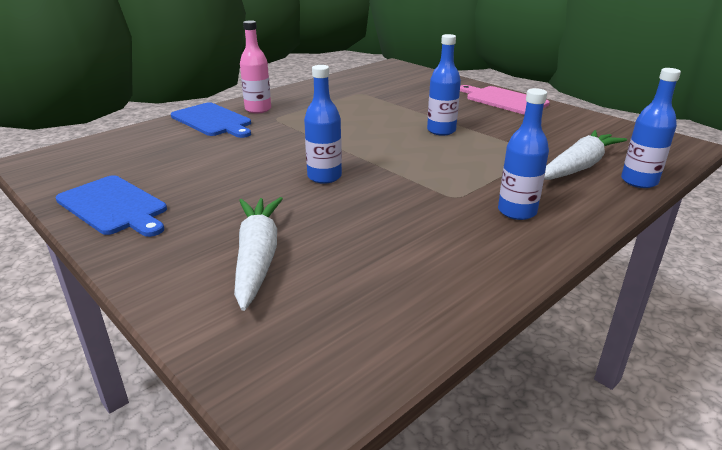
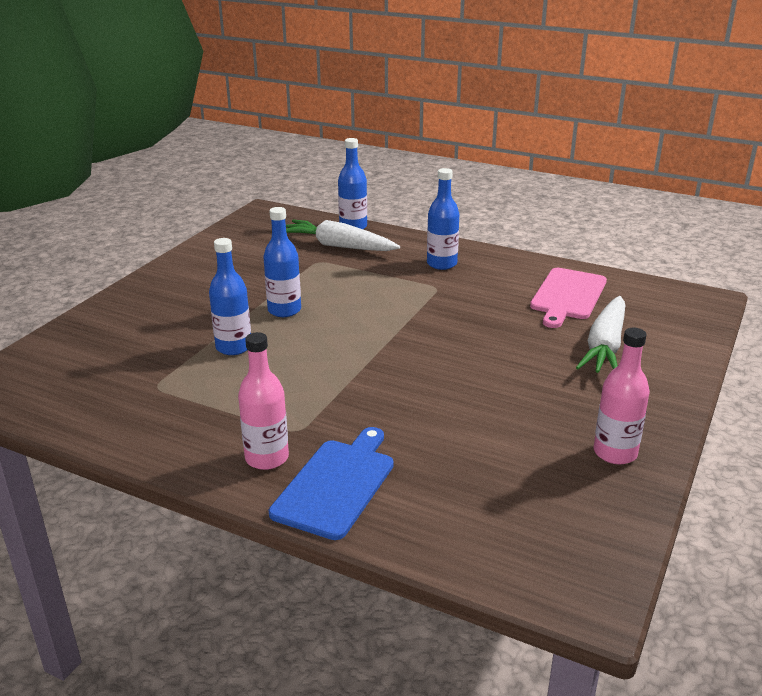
camera: 110 degrees left, 0 degrees up
(114, 206) = (615, 453): blue cutting board -> pink bottle
(257, 258) = (605, 346): white carrot -> white carrot turned 45 degrees counterclockwise
(324, 177) = (448, 351): blue bottle -> blue bottle (233, 347)
(504, 100) = (160, 286): pink cutting board -> pink cutting board (568, 296)

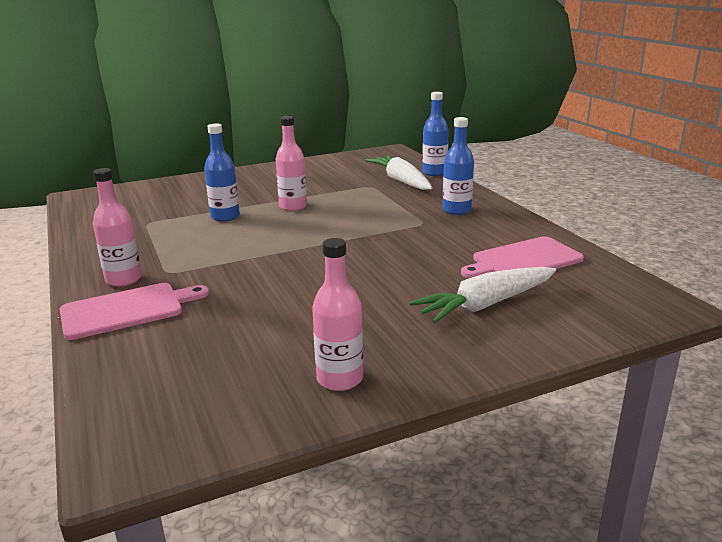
camera: 40 degrees right, 5 degrees down
(284, 310) = (293, 207): blue bottle -> pink bottle
(336, 484) = (127, 310): blue cutting board -> pink cutting board

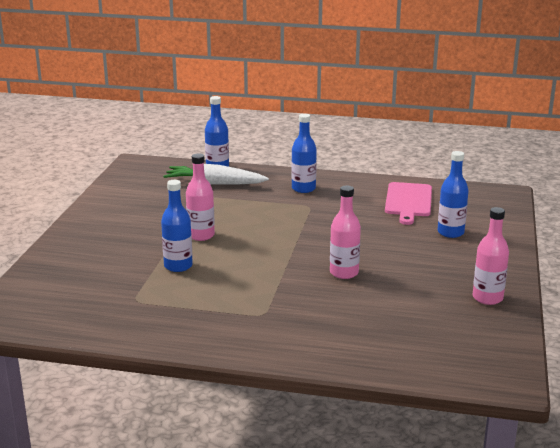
camera: 55 degrees left, 0 degrees up
(124, 279) = (251, 334): pink bottle -> pink bottle (344, 273)
(127, 310) = (311, 343): pink cutting board -> none
(485, 305) = (450, 232): white carrot -> blue bottle

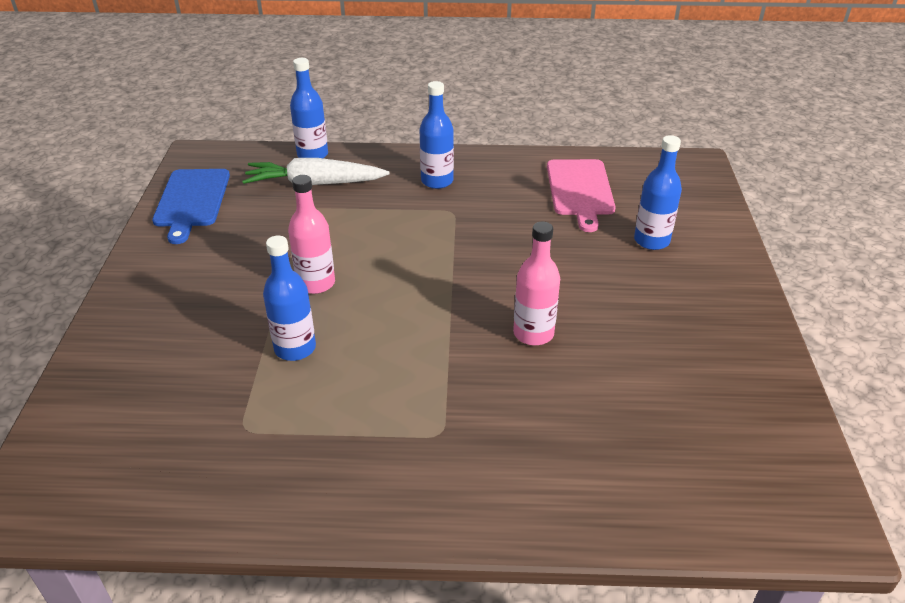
camera: 10 degrees left, 15 degrees up
(126, 187) = (192, 201): none -> blue cutting board
(487, 298) = (740, 359): pink bottle -> none

